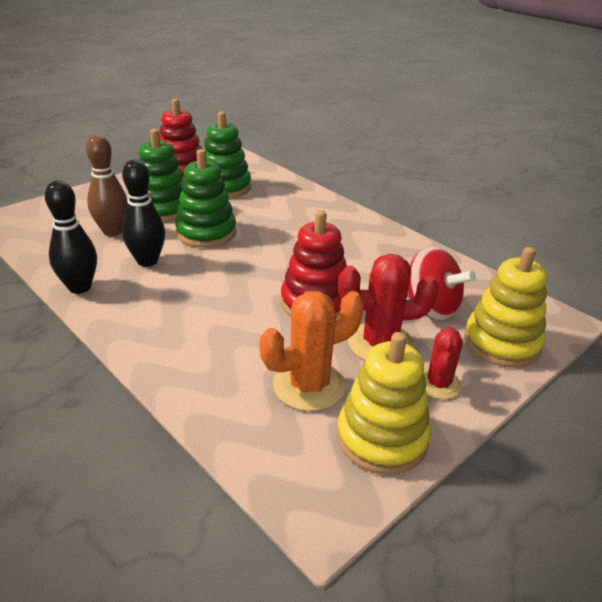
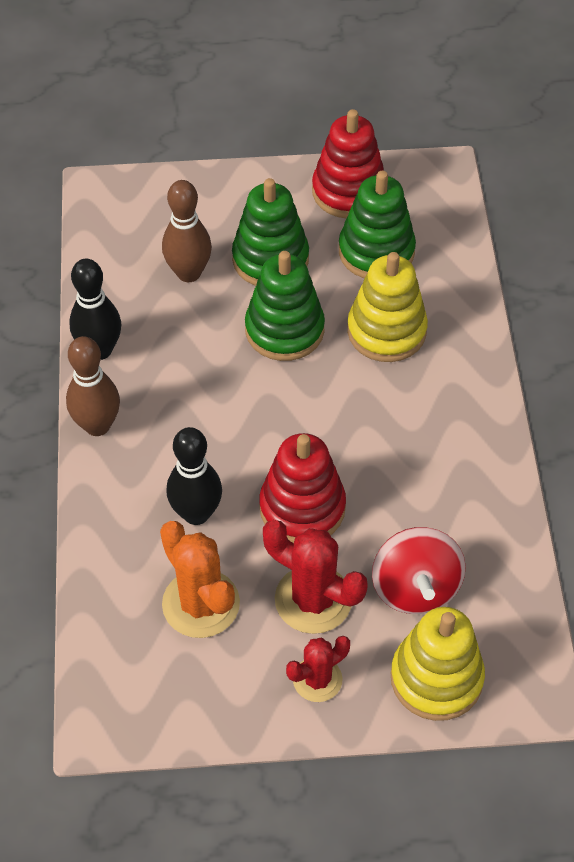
camera: 40 degrees right, 20 degrees up
(118, 325) = (97, 425): none -> brown bowling pin
(147, 261) = (188, 345): black bowling pin -> black bowling pin (196, 513)
(309, 386) = (201, 604): orange cactus -> orange cactus turned 45 degrees clockwise
(382, 438) = (209, 696): yellow stacking toy -> yellow stacking toy (386, 331)

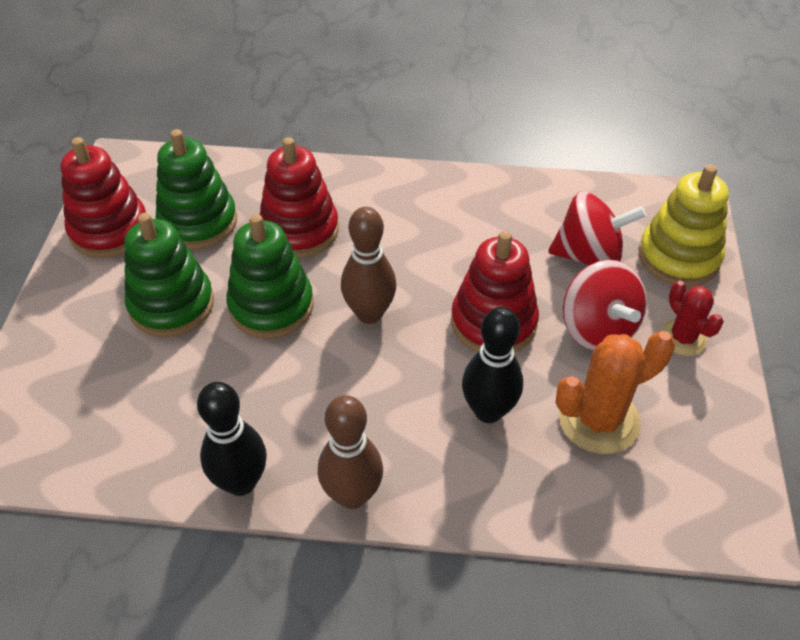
camera: 80 degrees left, 5 degrees down
(188, 273) = (160, 379): brown bowling pin -> brown bowling pin (369, 313)
(313, 599) = (597, 329): red cactus -> red spinning top
(386, 331) = (299, 230): yellow stacking toy -> red stacking toy

